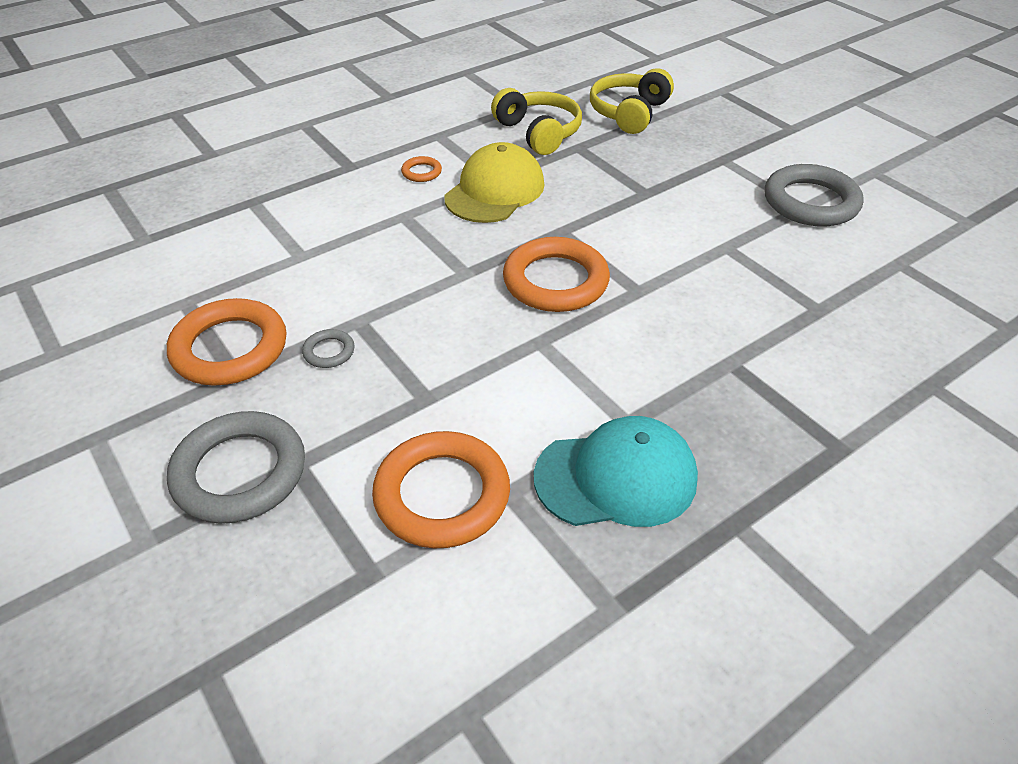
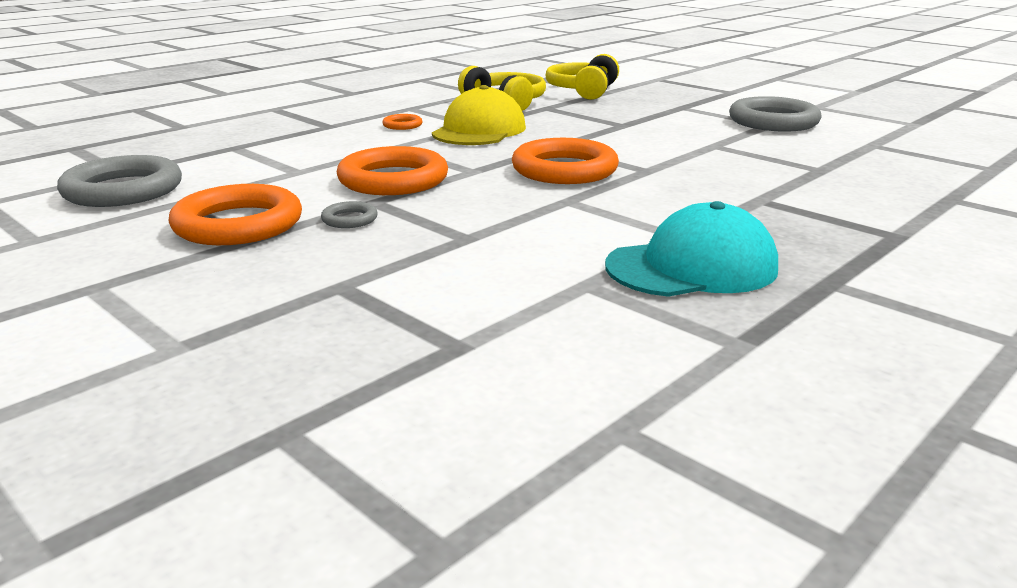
camera: 10 degrees left, 20 degrees down
(240, 472) = (276, 295): grey ring -> grey ring (123, 190)
(442, 495) = (514, 291): orange ring -> orange ring (393, 180)

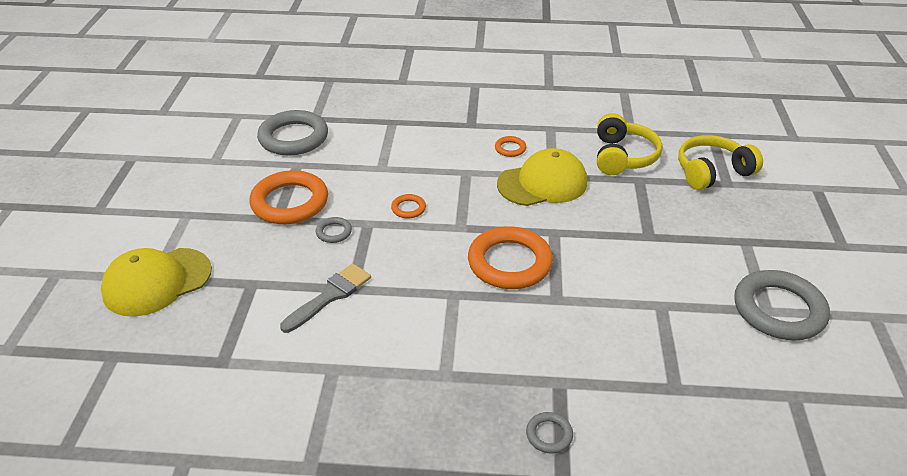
camera: 50 degrees right, 15 degrees up
(188, 348) = (157, 282): none -> yellow cap
(393, 180) = (408, 208): orange ring -> orange ring, size x0.45
(457, 251) = (330, 296): none -> grey brush
(692, 267) = (399, 401): turquoise cap -> none
(825, 222) = (549, 435): none -> grey ring

